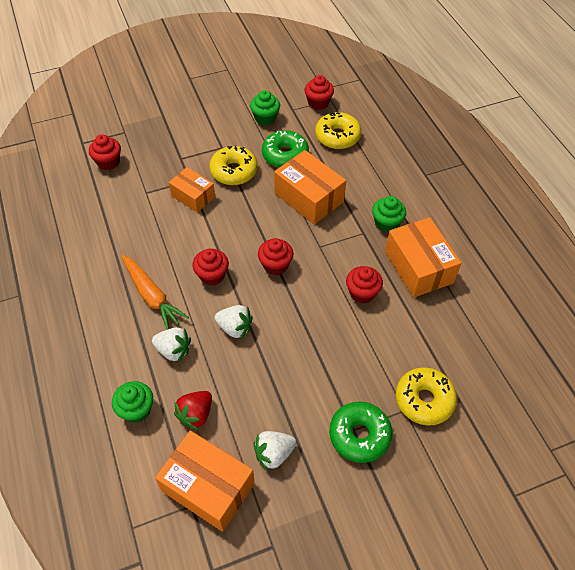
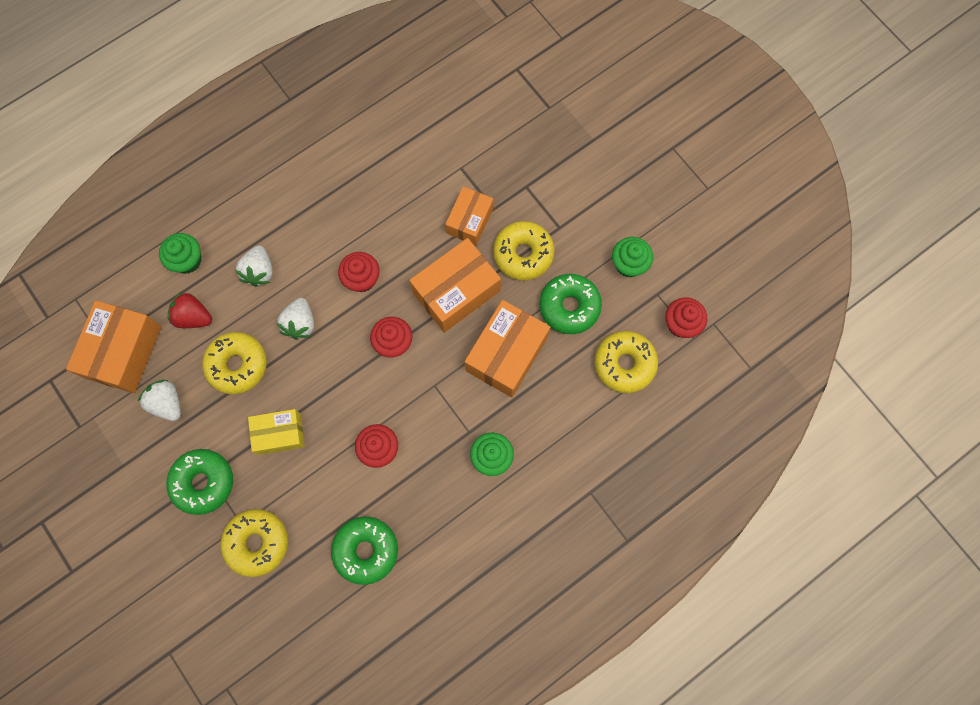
camera: 75 degrees right, 20 degrees up
(108, 162) = (494, 109): red cupcake -> none
(152, 296) = (320, 226): orange carrot -> none
(256, 385) = (237, 365): none -> yellow donut
(330, 363) = (279, 434): none -> yellow box
(418, 267) = (434, 508): orange box -> orange box (456, 292)
(444, 319) = (366, 550): none -> green donut

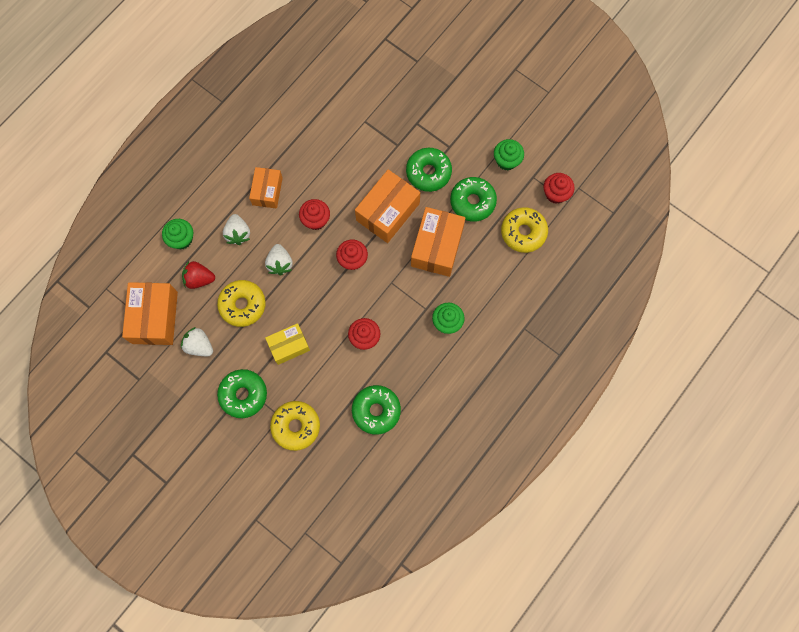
camera: 15 degrees left, 0 degrees up
(470, 221) = (382, 158): orange box -> orange box (267, 191)
(523, 254) = (428, 172): yellow donut -> green donut

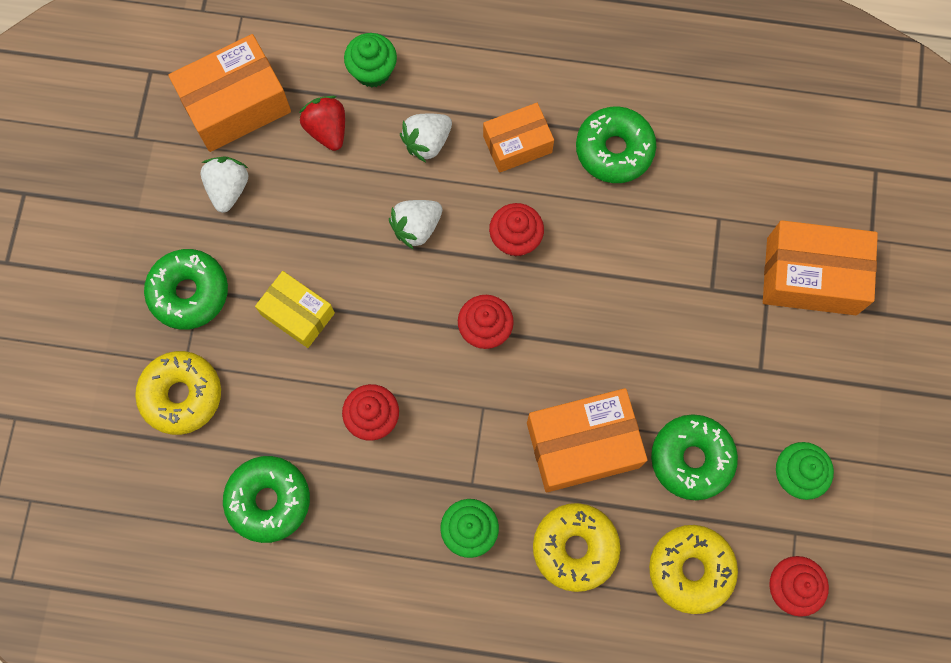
camera: 60 degrees right, 0 degrees up
(242, 305) = (322, 212): yellow donut -> yellow donut (575, 548)
(388, 212) = (593, 337): orange box -> orange box (811, 276)
(428, 172) = (697, 362): green donut -> green donut (614, 150)

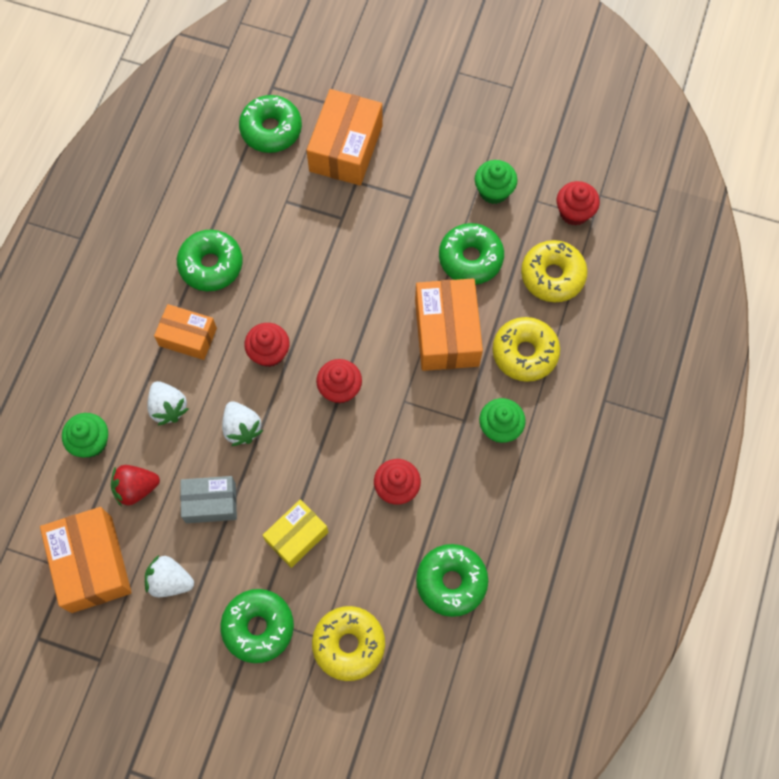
camera: 80 degrees left, 5 degrees down
(323, 212) = (210, 503): none -> grey box
(517, 144) = (188, 337): orange box -> orange box turned 60 degrees counterclockwise
(814, 181) = (271, 129): none -> green donut

